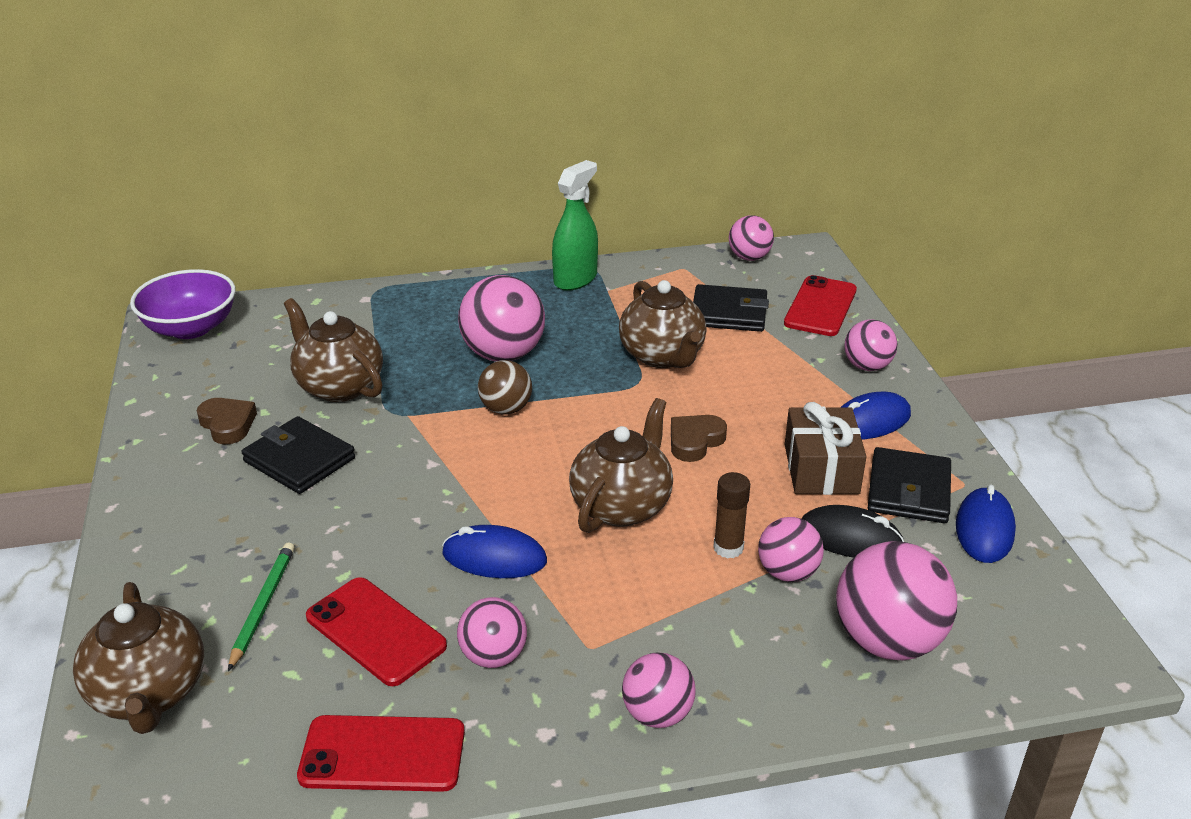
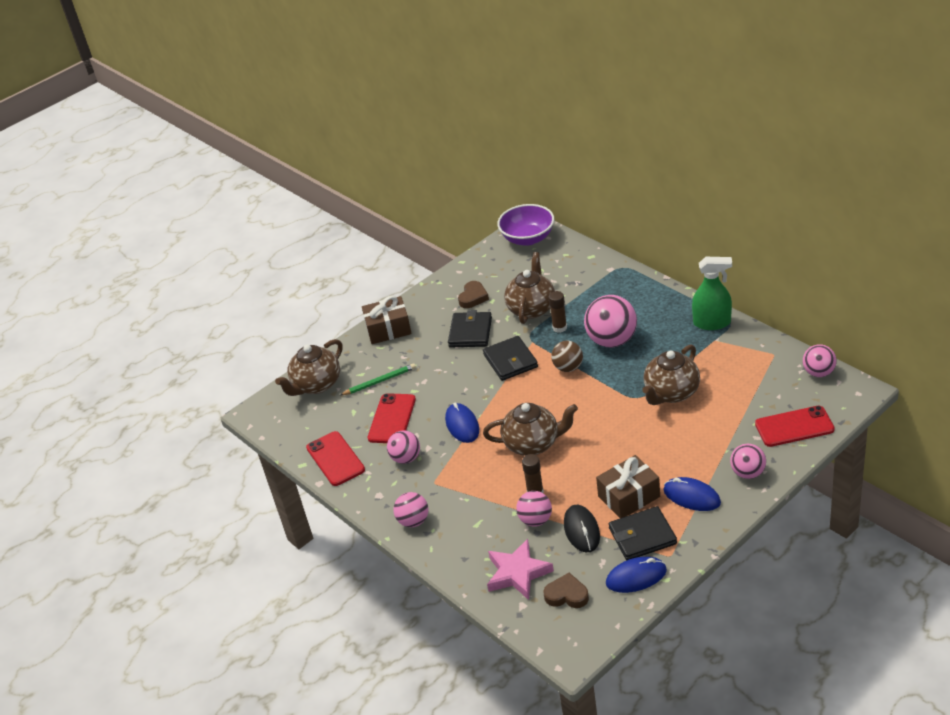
camera: 65 degrees right, 5 degrees up
(152, 539) = (388, 329): none -> brown gift
(415, 381) = (559, 328): none -> brown glue stick
(695, 441) = (607, 442): brown heart -> brown heart (567, 595)
(729, 313) = (744, 395): black wallet -> black wallet (510, 361)
(887, 641) = (518, 573): pink ball -> pink star

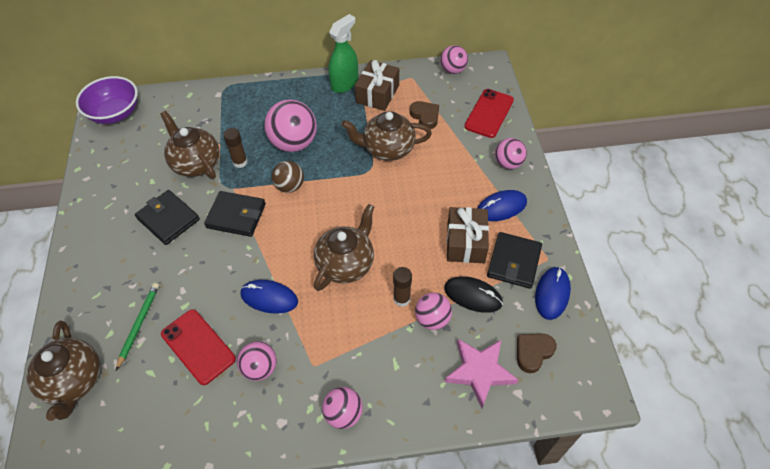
camera: 60 degrees left, 15 degrees up
(335, 459) = (193, 430): red phone -> none
(388, 329) = (83, 273): brown gift -> brown gift (377, 94)
(473, 297) = (130, 190): brown heart -> brown heart (425, 116)
(671, 393) = (387, 149): brown teapot -> brown teapot turned 105 degrees clockwise

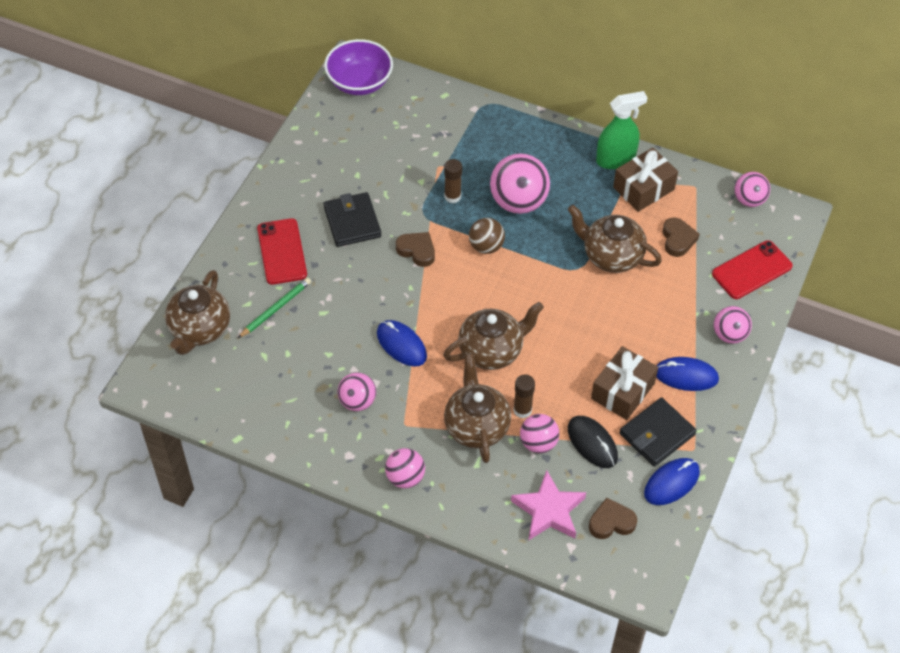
camera: 30 degrees right, 0 degrees up
(196, 163) = (409, 177): brown teapot -> brown teapot (476, 426)
(198, 346) = (315, 355): red phone -> red phone (282, 252)
(236, 216) = (417, 250): black wallet -> brown heart

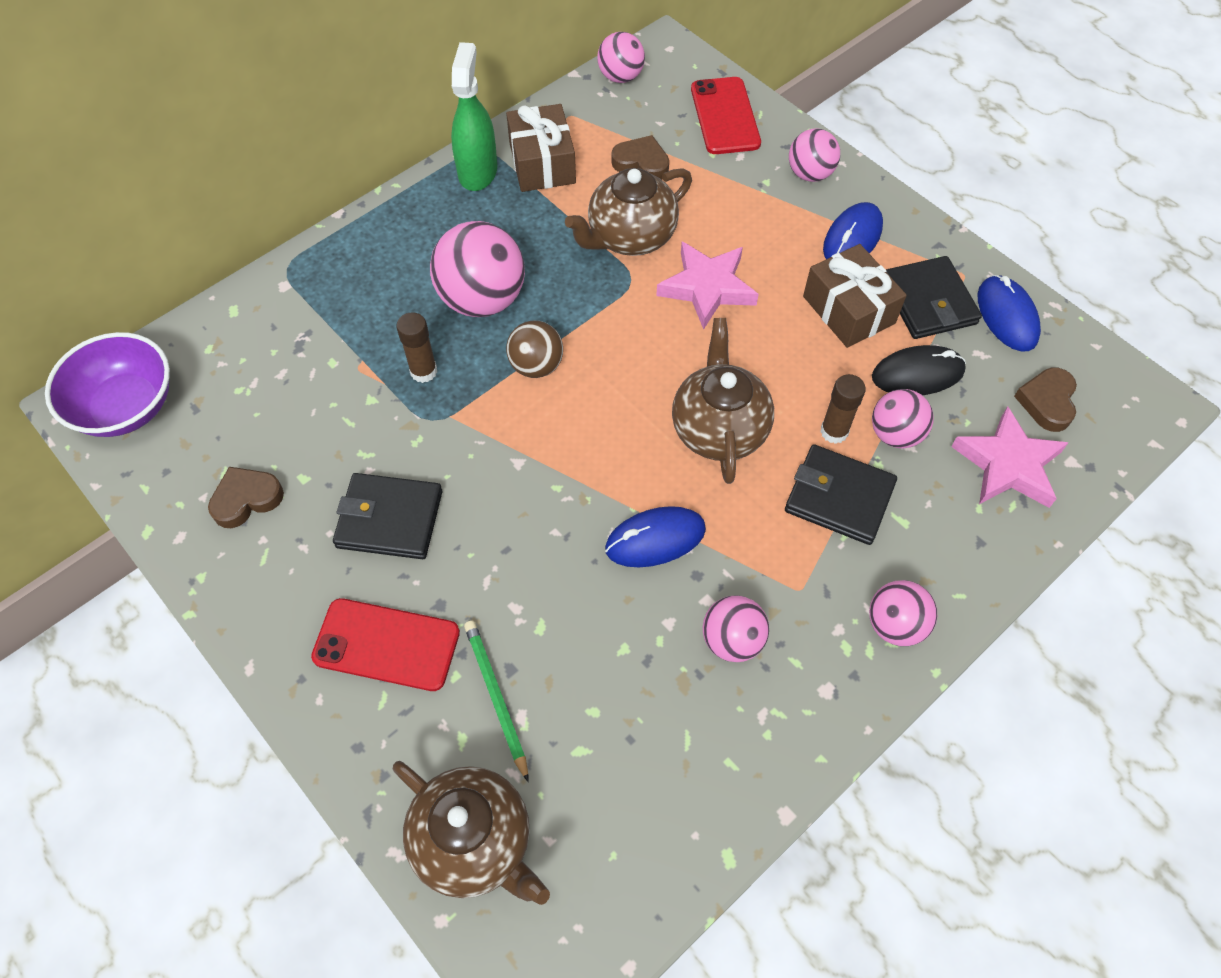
camera: 65 degrees left, 5 degrees up
(417, 250) = (495, 453): brown heart -> brown heart (246, 499)
(476, 426) = (839, 497): brown teapot -> black wallet
(595, 310) = (707, 288): none -> pink star

